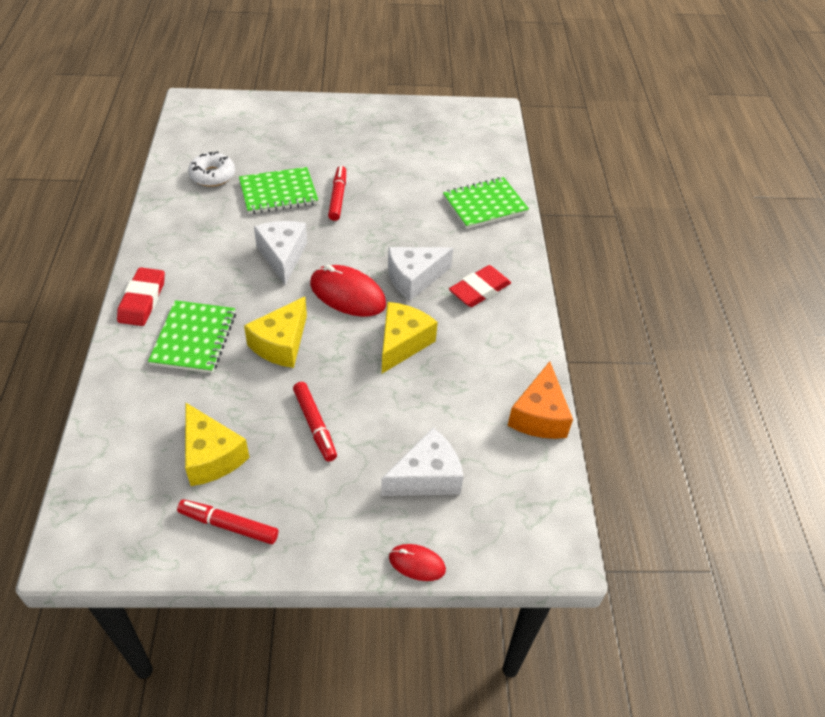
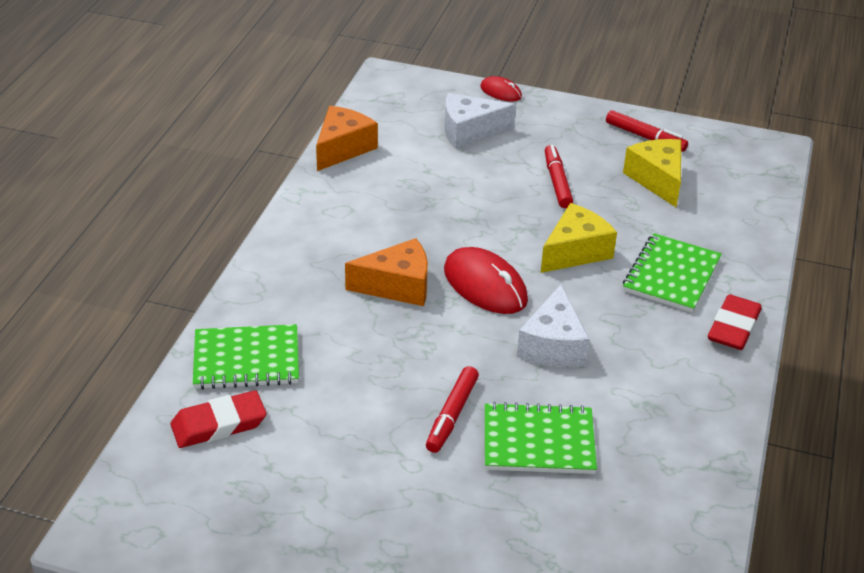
camera: 160 degrees left, 10 degrees down
(212, 175) = (637, 496): white donut -> none
(402, 343) = (444, 227): yellow cheese -> none
(414, 278) = (397, 286): white cheese -> orange cheese
(479, 290) = (327, 259): red eraser -> red eraser (219, 424)

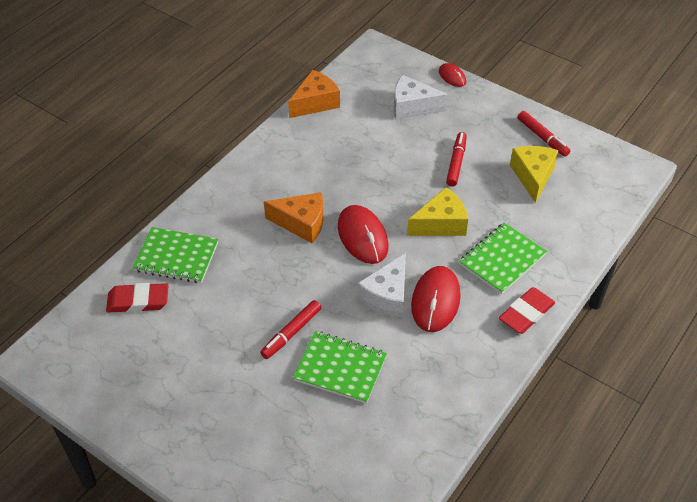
camera: 20 degrees right, 10 degrees up
(616, 337) = (435, 301): none -> red mouse

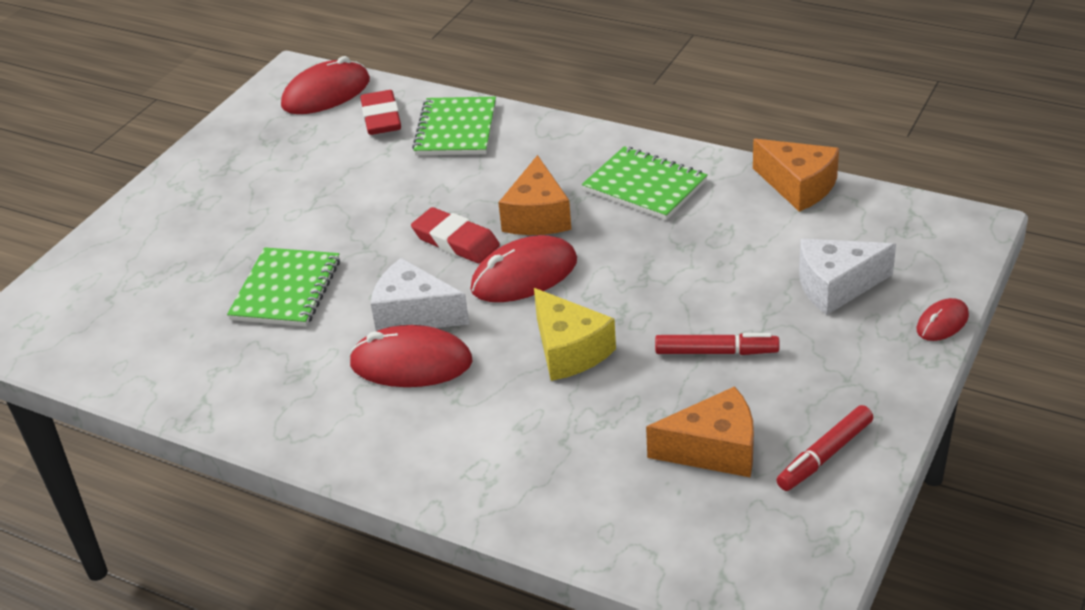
camera: 85 degrees right, 10 degrees down
(81, 336) = (326, 93): none -> red mouse
(291, 333) = (341, 240): red marker -> none
(412, 107) = (836, 286): white cheese -> white cheese turned 105 degrees counterclockwise
(502, 259) = (506, 427): green notebook -> green notebook (645, 186)
(526, 313) = (397, 464): red eraser -> red eraser (456, 241)
(533, 176) = (714, 450): yellow cheese -> orange cheese

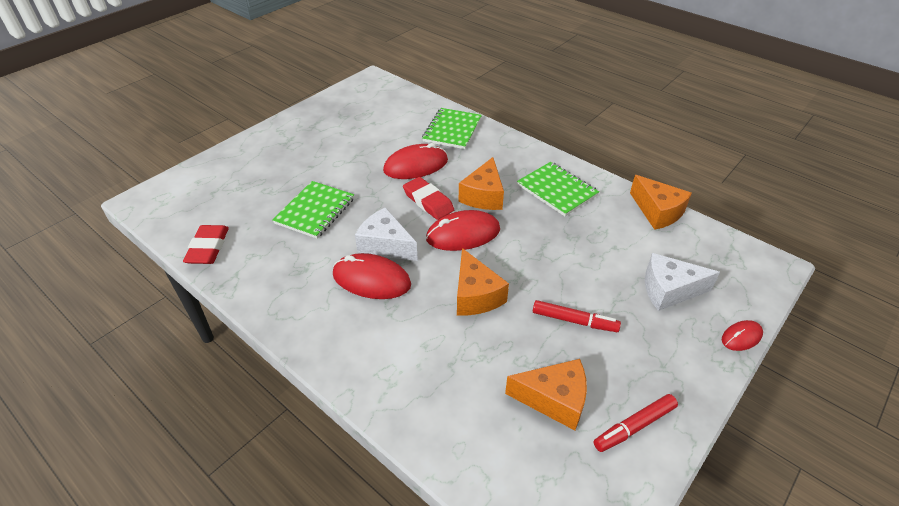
camera: 10 degrees right, 5 degrees up
(326, 93) = (385, 94): red mouse -> red mouse (416, 165)
(381, 118) = (411, 114): red eraser -> red eraser (208, 248)
(569, 350) = (475, 295): yellow cheese -> orange cheese

